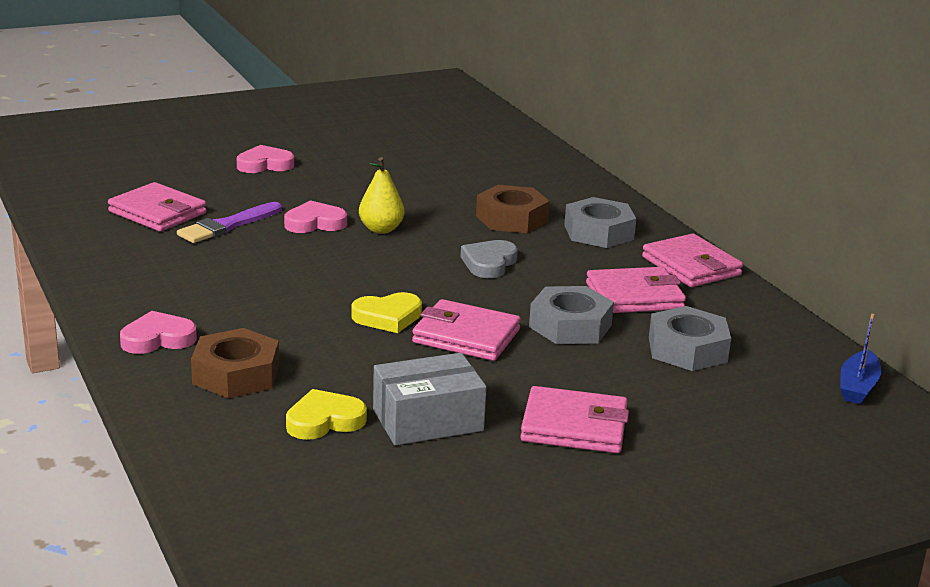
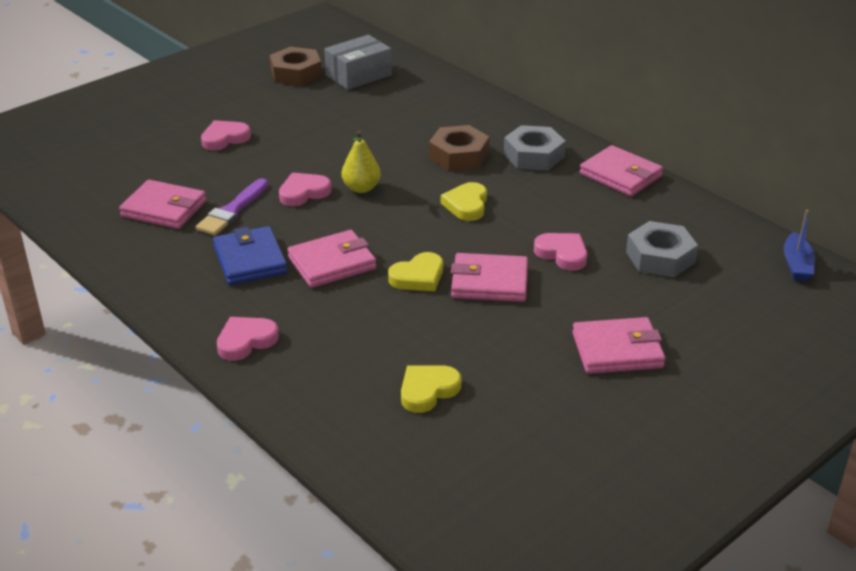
camera: 15 degrees left, 10 degrees up
(215, 270) = (250, 260): none -> blue wallet
(236, 374) = (331, 362): brown nut -> brown nut (296, 73)
(428, 420) = (506, 371): grey box -> grey box (358, 75)
(489, 263) = (466, 205): grey heart -> yellow heart
(570, 326) = (562, 254): grey nut -> pink heart
(634, 296) = (594, 214): pink wallet -> pink wallet (332, 263)

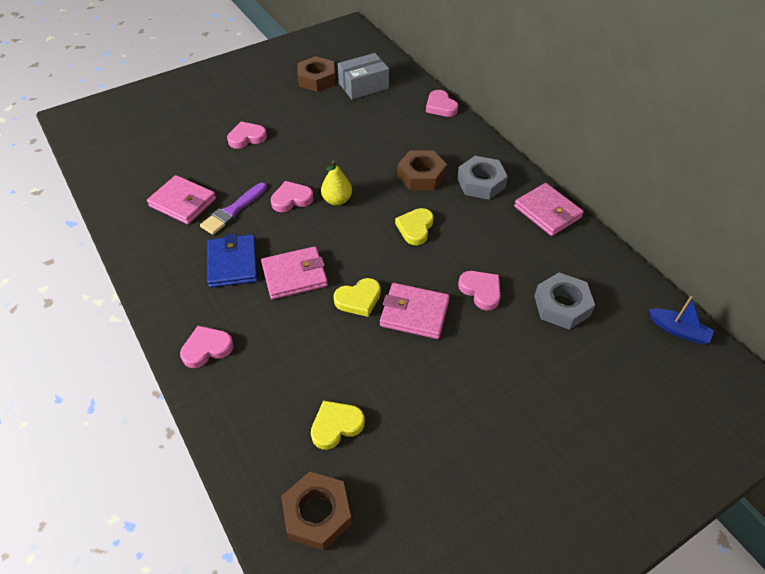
camera: 10 degrees right, 15 degrees up
(430, 467) = (317, 514): none -> brown nut
(462, 87) = (440, 106): none -> pink heart
(617, 350) = (503, 405): pink wallet -> none
(796, 265) = (678, 330): blue boat -> blue boat turned 75 degrees counterclockwise

